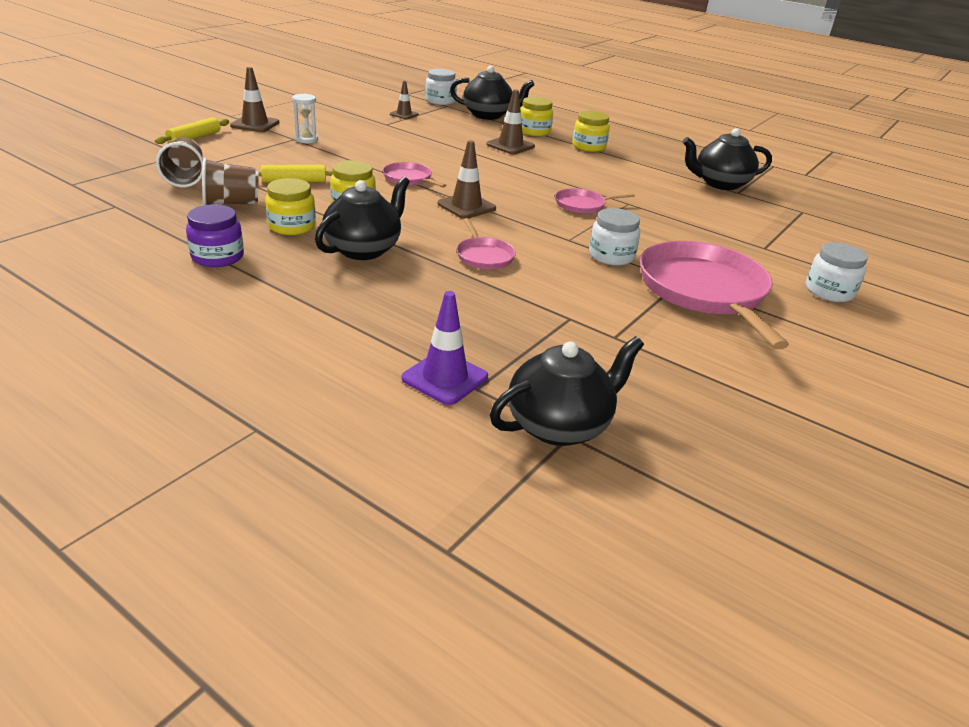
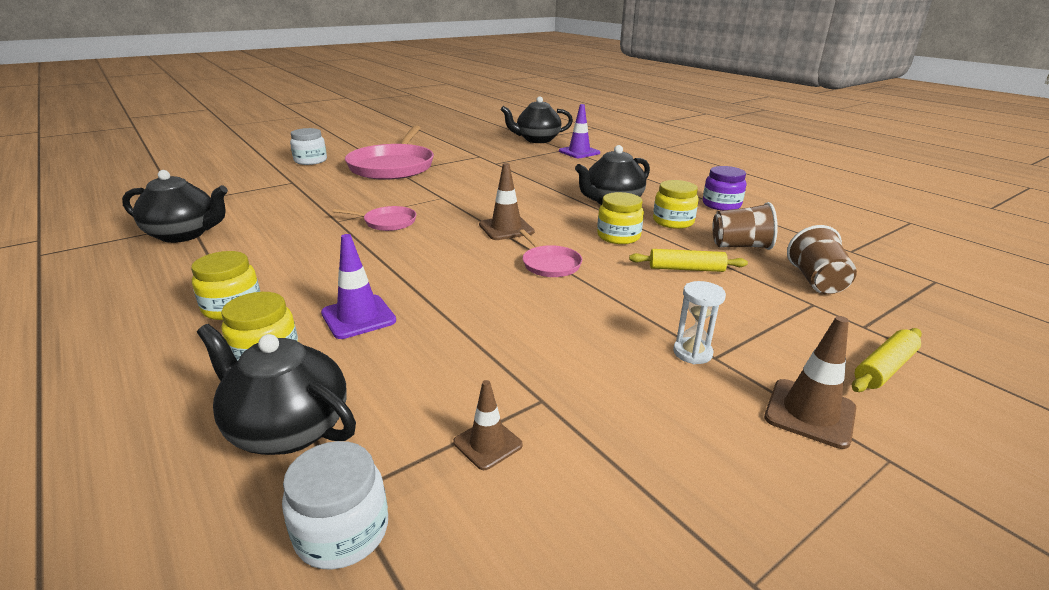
camera: 160 degrees left, 5 degrees down
(484, 256) = (522, 192): pink pan -> none
(510, 146) = (358, 317): brown traffic cone -> purple traffic cone
(611, 256) = (424, 186): white jar -> none

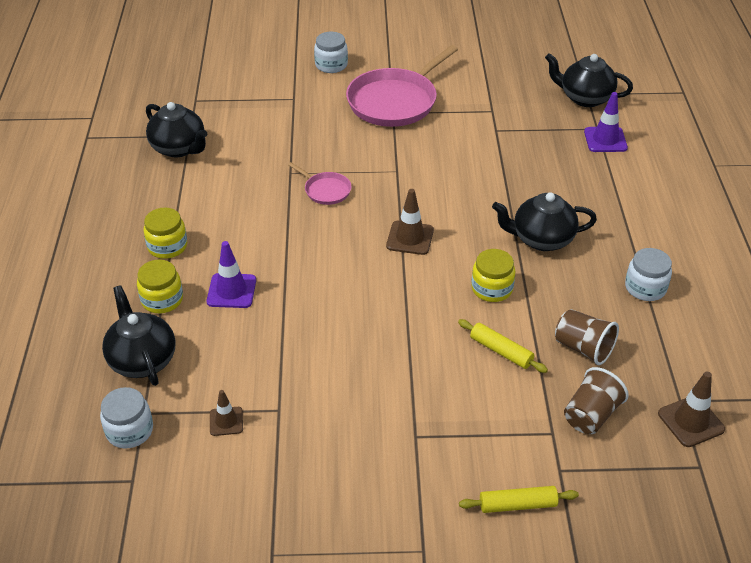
camera: 35 degrees right, 15 degrees up
(549, 264) = (401, 296): pink pan -> none
(673, 221) = (564, 291): yellow jar -> none
(692, 353) = (405, 425): white hourglass -> none
(721, 205) = (645, 288): purple jar -> white jar
(810, 413) = (419, 502): brown traffic cone -> brown traffic cone (691, 421)

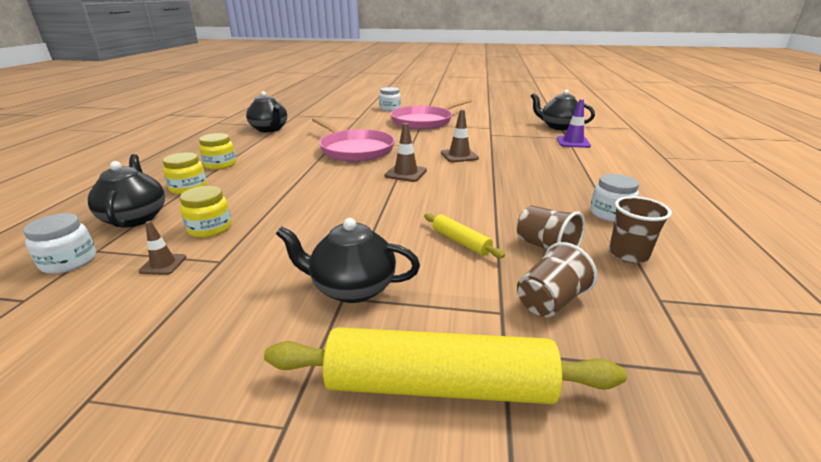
camera: 10 degrees right, 15 degrees down
(231, 291) = (246, 188): purple traffic cone -> none
(325, 190) = (355, 149): pink pan -> pink pan, size x2.13
(492, 289) = (464, 203): yellow jar -> yellow jar (210, 228)
(517, 504) = (439, 384): yellow rolling pin -> yellow rolling pin, size x2.09
(541, 239) = (515, 181): black teapot -> black teapot (352, 288)
(659, 347) = (628, 254): none -> brown cup
(691, 421) = (677, 321): brown traffic cone -> brown traffic cone (459, 155)

